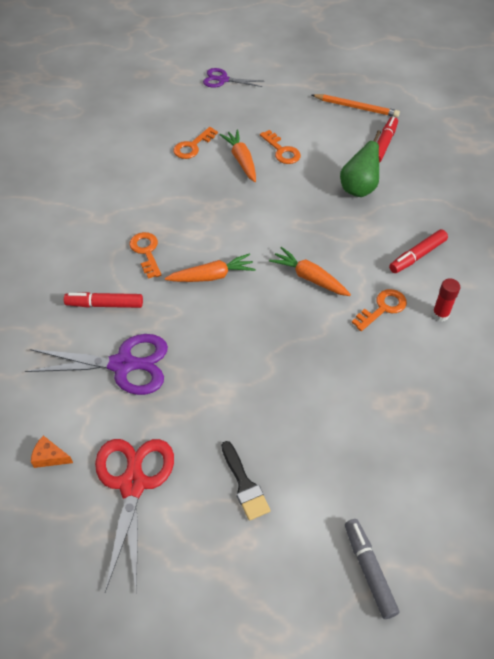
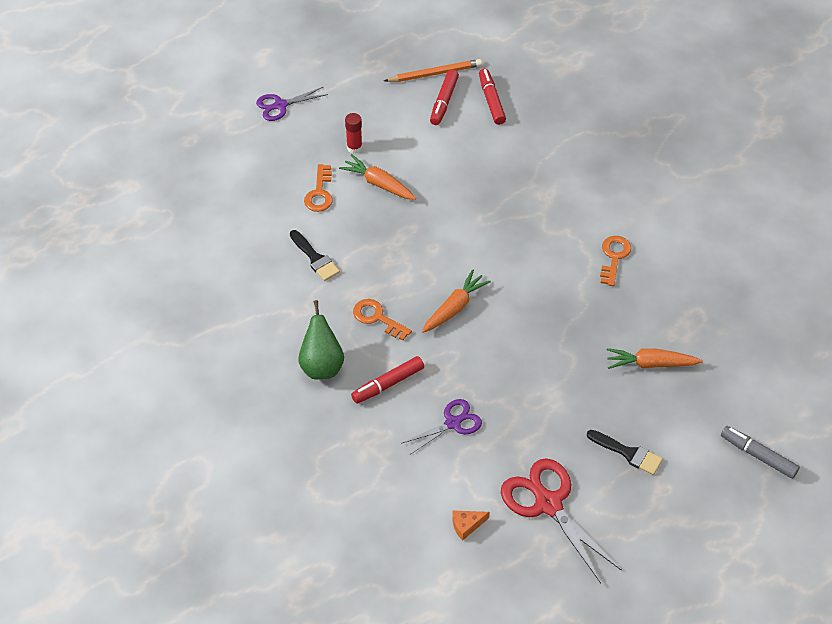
camera: 35 degrees left, 0 degrees up
(122, 365) = (453, 423): purple scissors -> purple scissors, size x0.60
(145, 187) = (315, 258): none -> black brush
(282, 151) = (407, 155): orange key -> none
(309, 278) = (535, 263): orange carrot -> orange carrot (650, 364)
(359, 188) = (506, 157): green pear -> green pear (322, 366)
(417, 256) = (604, 196): red marker -> red marker (444, 102)
(440, 314) = (661, 237): red glue stick -> red glue stick (354, 148)

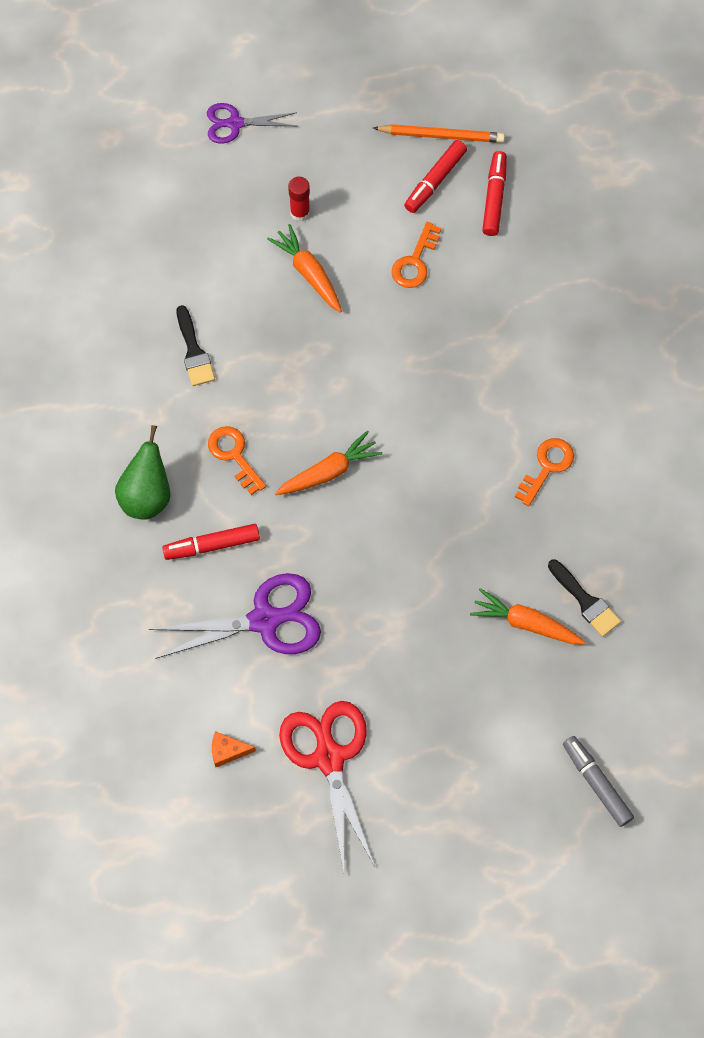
camera: 20 degrees right, 15 degrees up
(319, 193) = (234, 263): orange key -> orange key (415, 262)
(453, 423) = (264, 620): purple scissors -> purple scissors, size x1.68
(628, 453) = (447, 727): black brush -> black brush (585, 601)

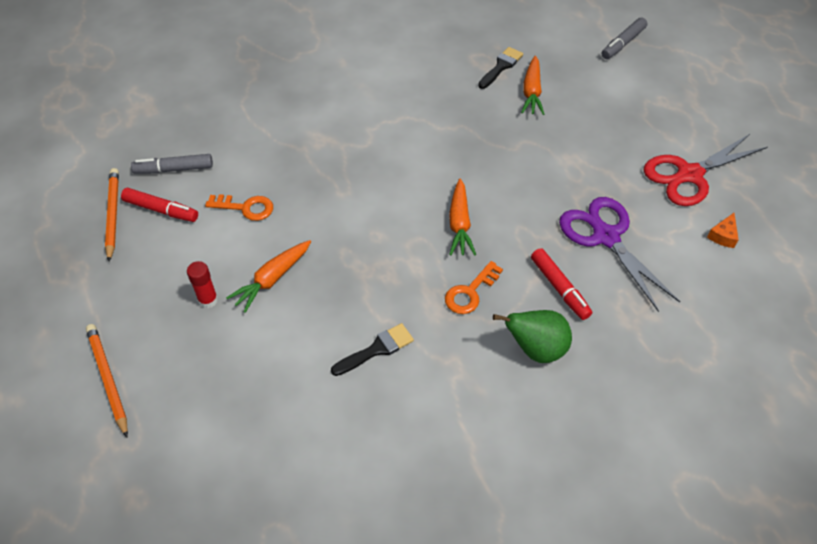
camera: 105 degrees left, 15 degrees down
(227, 751) = (723, 236): orange cheese -> orange cheese turned 45 degrees clockwise
(235, 123) = (108, 379): purple scissors -> orange pencil
(329, 471) = (459, 224): orange carrot -> orange carrot turned 135 degrees counterclockwise
(494, 198) = (174, 169): red marker -> grey marker
(547, 467) = (407, 101): orange key -> none

